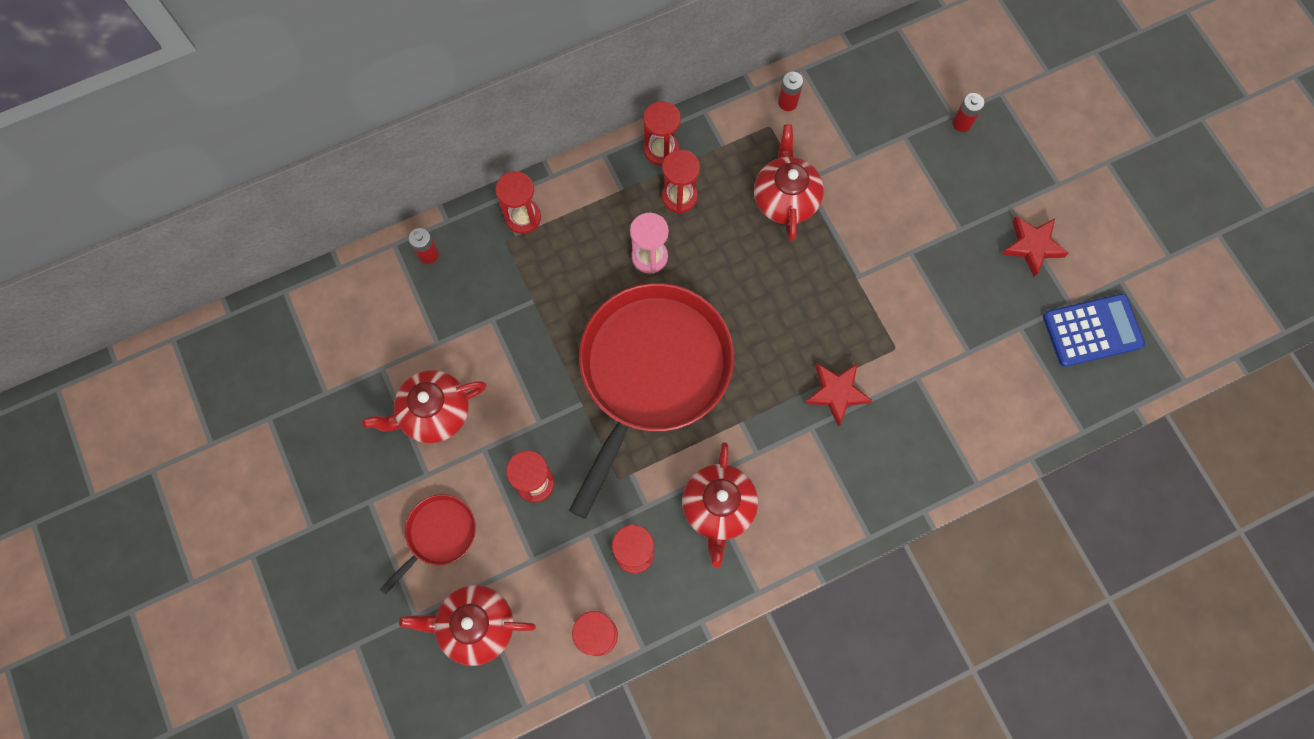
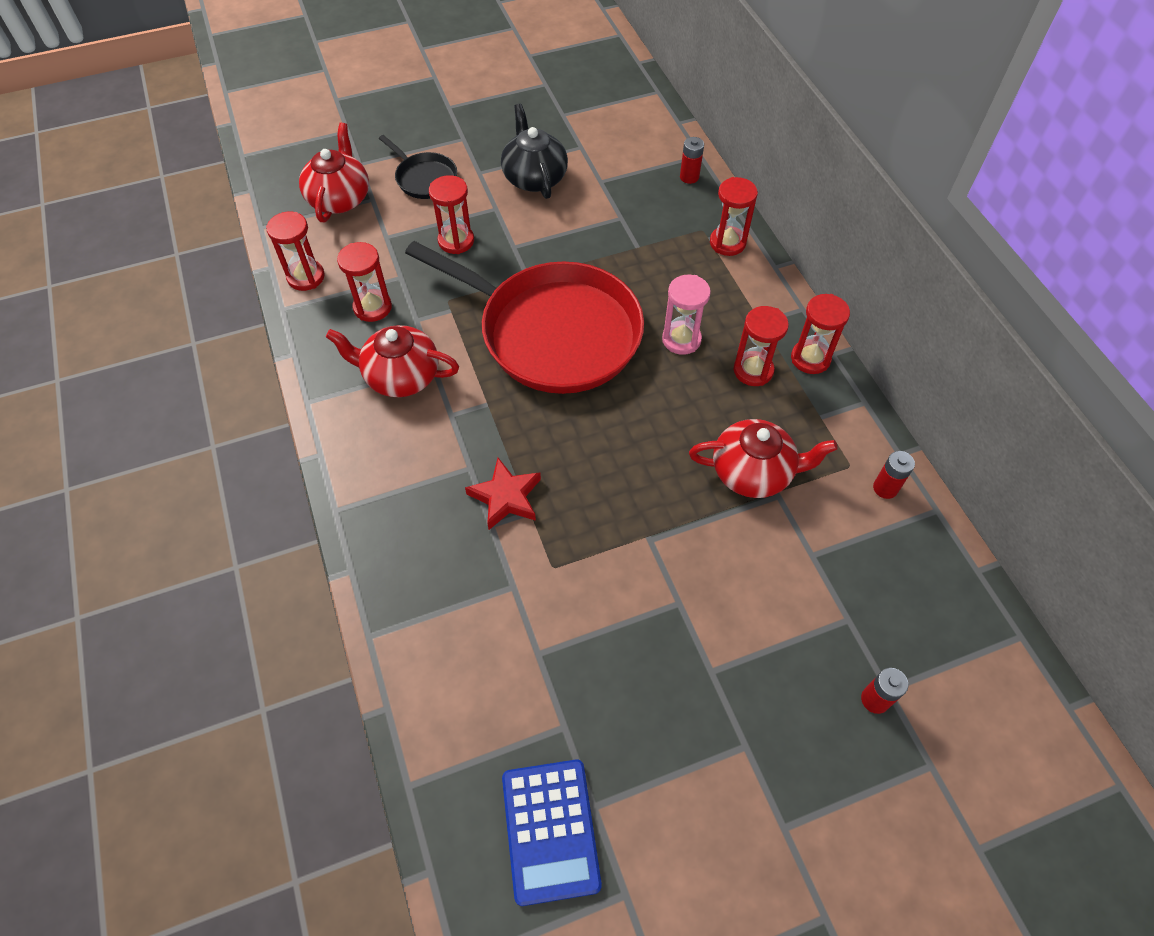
camera: 95 degrees right, 15 degrees down
(434, 413) = (534, 177): red teapot -> black teapot
(439, 534) = (424, 178): red pan -> black pan
(1032, 246) = (683, 766): red star -> none

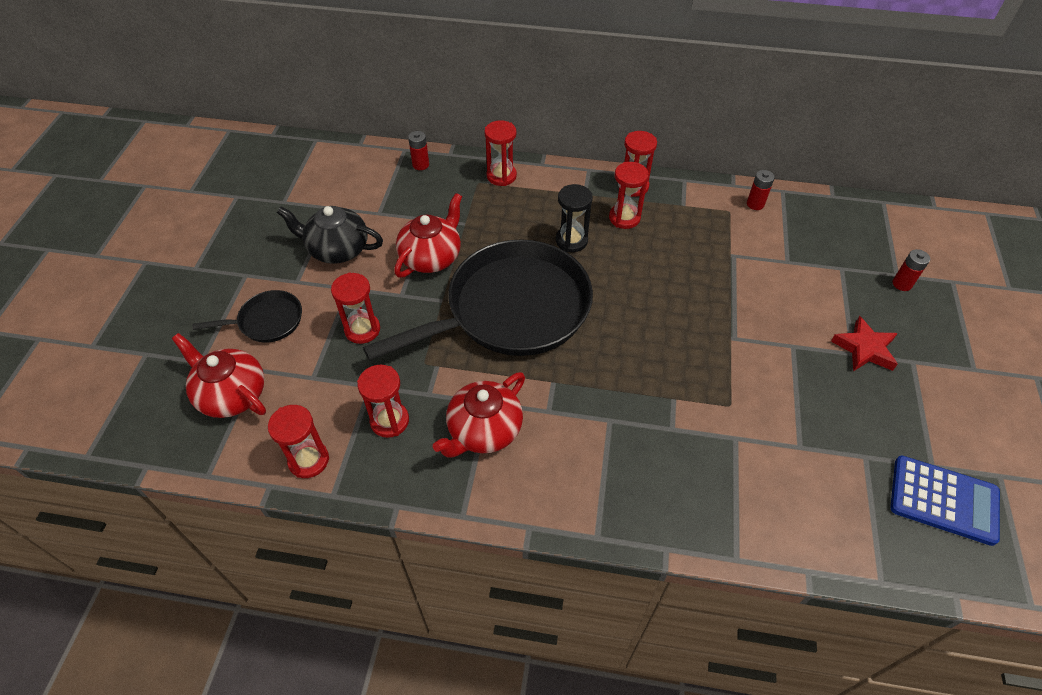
camera: 60 degrees left, 5 degrees down
(506, 497) = (652, 408): red star -> red star (864, 349)
(553, 333) = (511, 309): red pan -> black pan
(681, 339) = (571, 241): pink hourglass -> black hourglass
(753, 472) = (708, 258): red teapot -> red teapot (431, 257)

